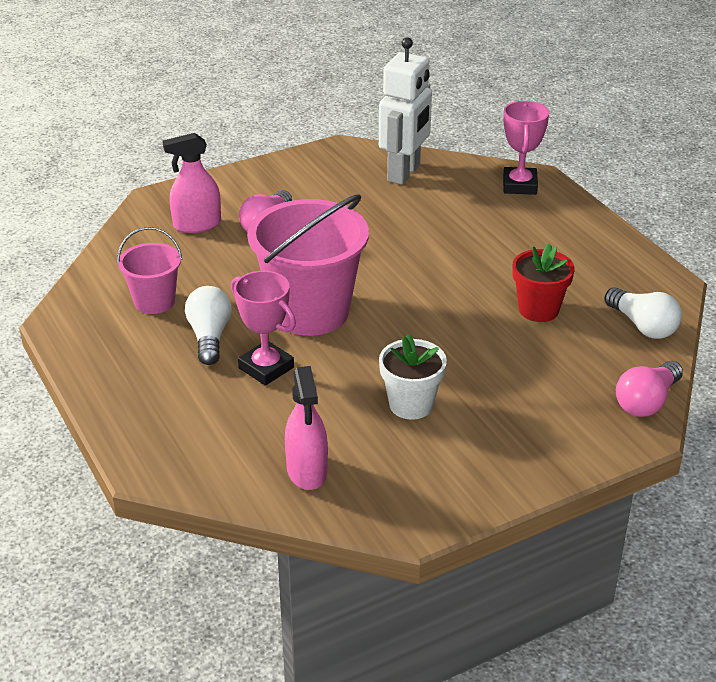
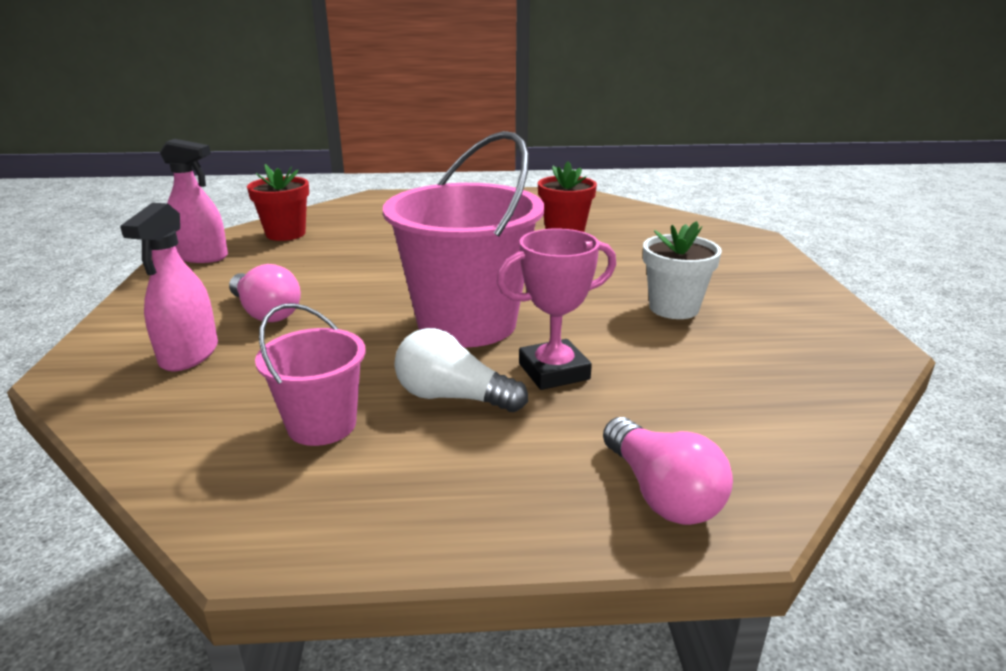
camera: 65 degrees left, 10 degrees down
(307, 471) = (772, 387): pink spray bottle -> pink spray bottle (202, 256)
(404, 173) = (285, 234): white robot -> red flower pot
(519, 185) = (378, 203): pink trophy -> none
(642, 326) = (616, 209): white light bulb -> none
(646, 402) = (715, 228): pink light bulb -> pink light bulb (661, 493)

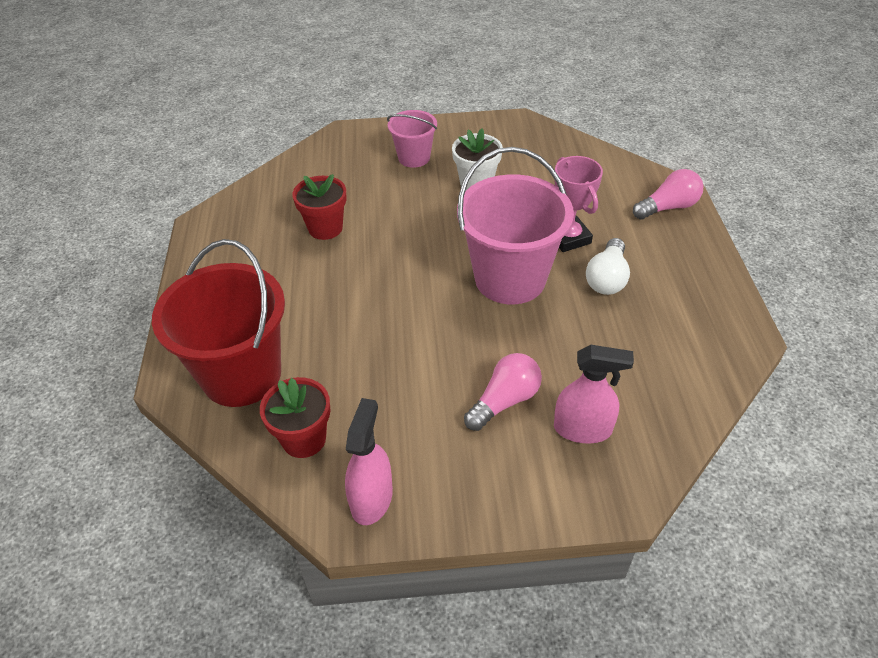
camera: 90 degrees left, 20 degrees up
(322, 425) = (650, 331): pink bucket -> pink bucket (414, 158)
(370, 213) = (241, 375): none -> red bucket

